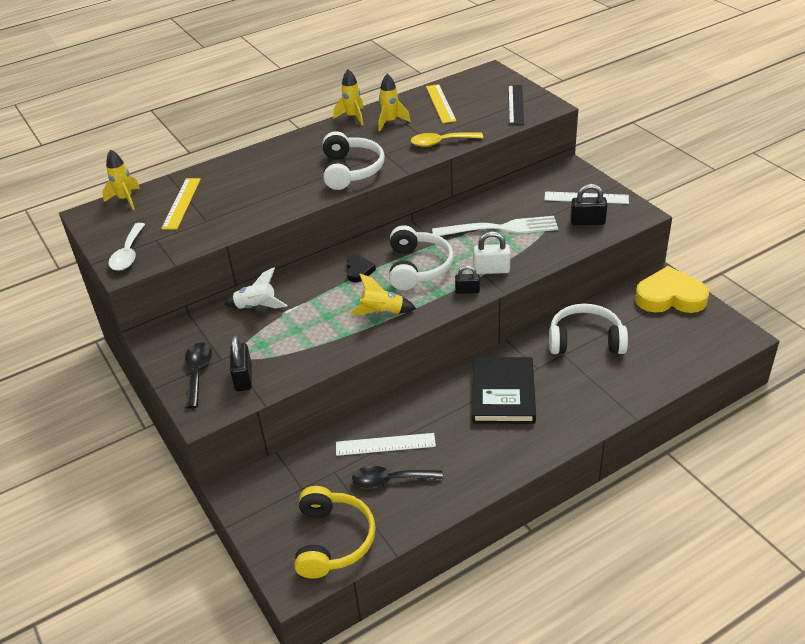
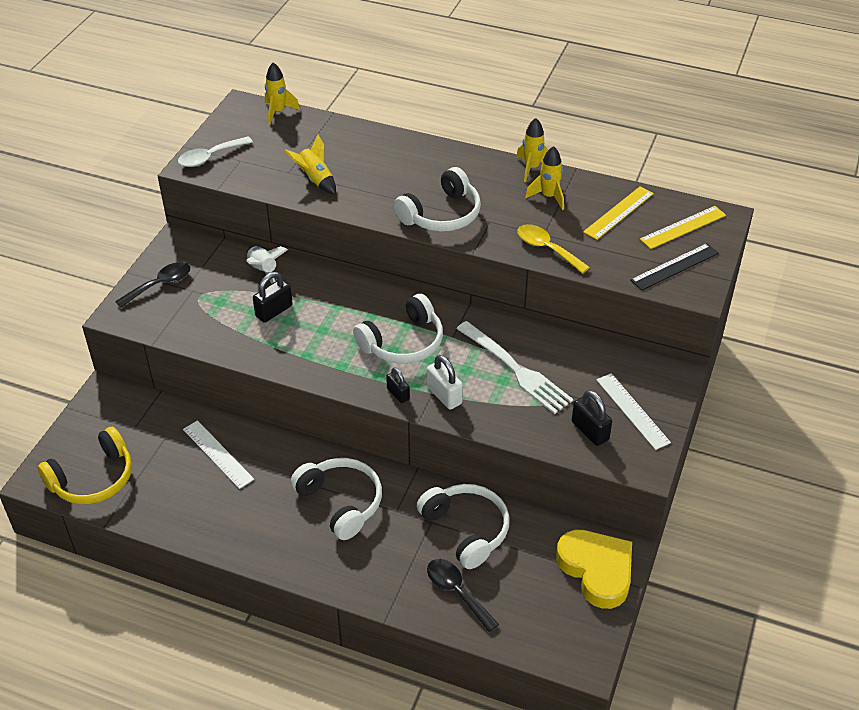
camera: 50 degrees right, 5 degrees up
(181, 203) = (300, 144): yellow ruler -> yellow ruler (683, 227)
(243, 378) = (173, 314): black padlock -> black padlock (274, 311)
(359, 271) = (364, 306): black heart -> none
(382, 312) = (319, 353): yellow rocket -> yellow rocket (315, 180)
(390, 480) = (179, 479): black spoon -> black spoon (457, 592)
(503, 393) = (341, 502): black book -> white headphones

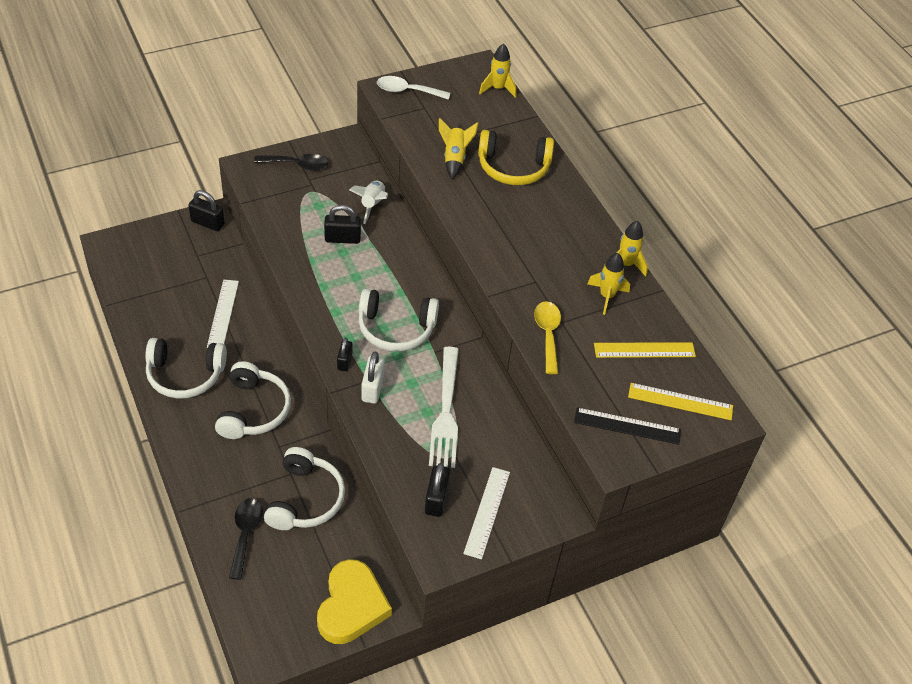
camera: 40 degrees right, 5 degrees up
(93, 478) = (137, 269): yellow headphones -> yellow headphones (513, 167)
(108, 398) = (207, 223): none -> black padlock
(441, 214) = (507, 250): white headphones -> white headphones (185, 375)

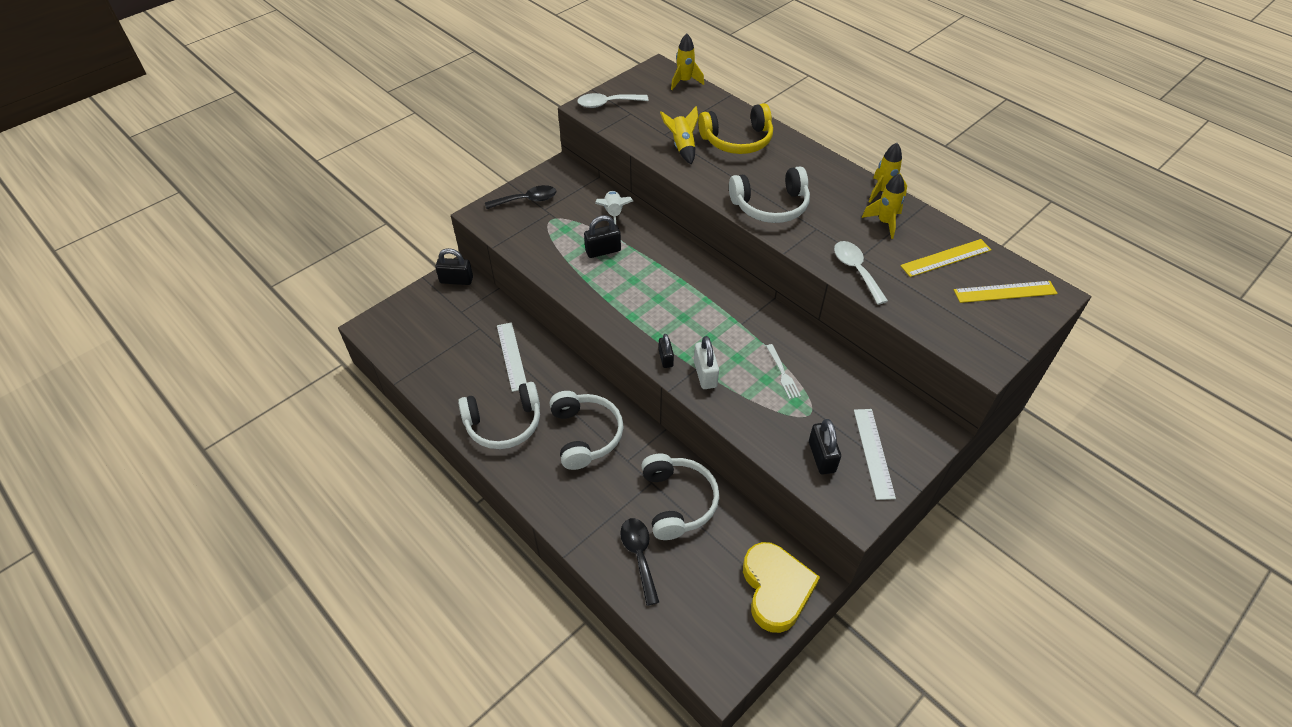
camera: 15 degrees left, 0 degrees up
(396, 328) = (695, 314): white headphones -> white headphones (770, 206)
(446, 411) = (783, 373): white fork -> white fork, size x0.48
(547, 334) = (856, 270): yellow spoon -> white spoon
(627, 426) = (976, 328): black ruler -> none

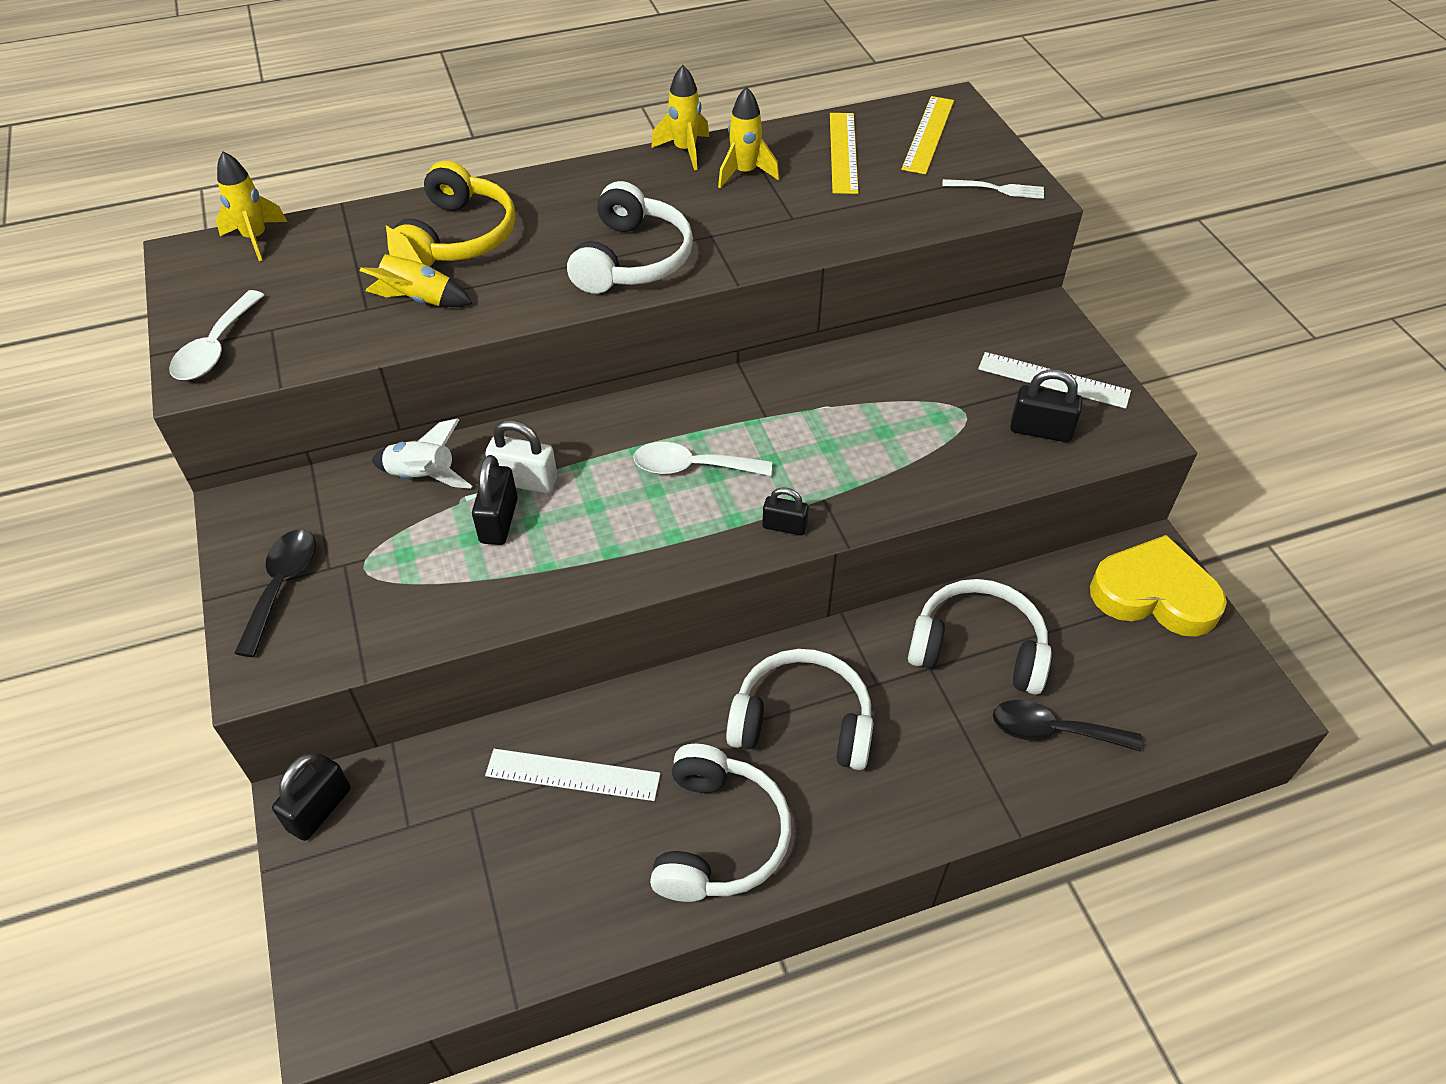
camera: 65 degrees left, 0 degrees up
(705, 374) = (840, 492): white padlock -> white padlock (525, 481)
(783, 373) = (882, 410): white fork -> white fork (997, 189)
(856, 270) = (816, 232): white spoon -> white spoon (691, 467)

